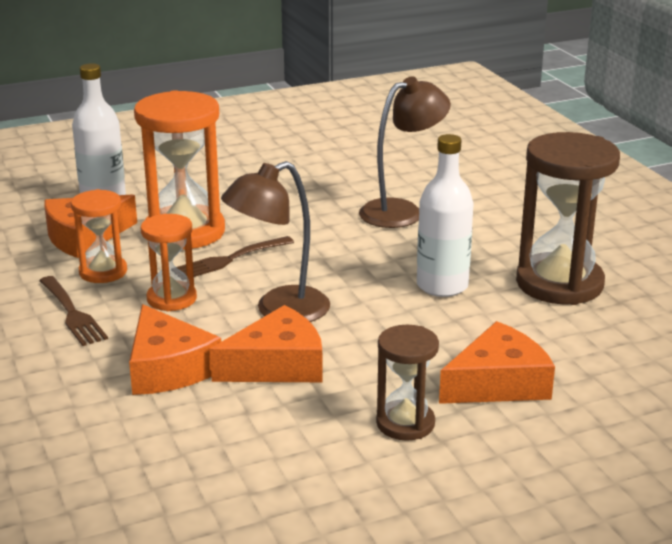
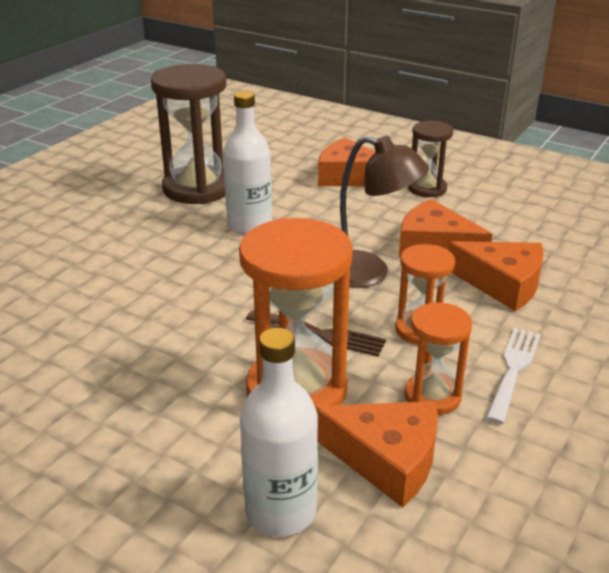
camera: 125 degrees left, 5 degrees up
(72, 313) = (513, 369): brown fork -> white fork
(168, 368) = (502, 284): orange cheese -> orange cheese turned 90 degrees clockwise
(402, 211) = (124, 284): brown lamp -> none

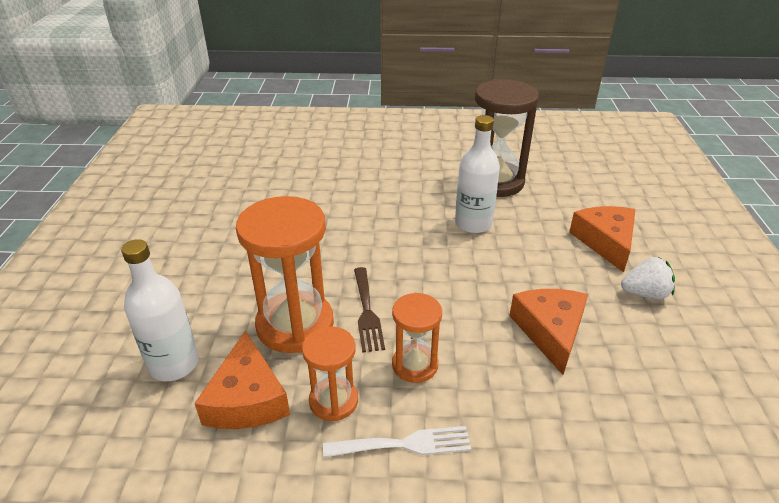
camera: 60 degrees right, 5 degrees up
(369, 273) = (468, 307): brown lamp -> none
(427, 189) = (645, 293): brown hourglass -> white strawberry
(502, 284) = (533, 397): orange cheese -> none

